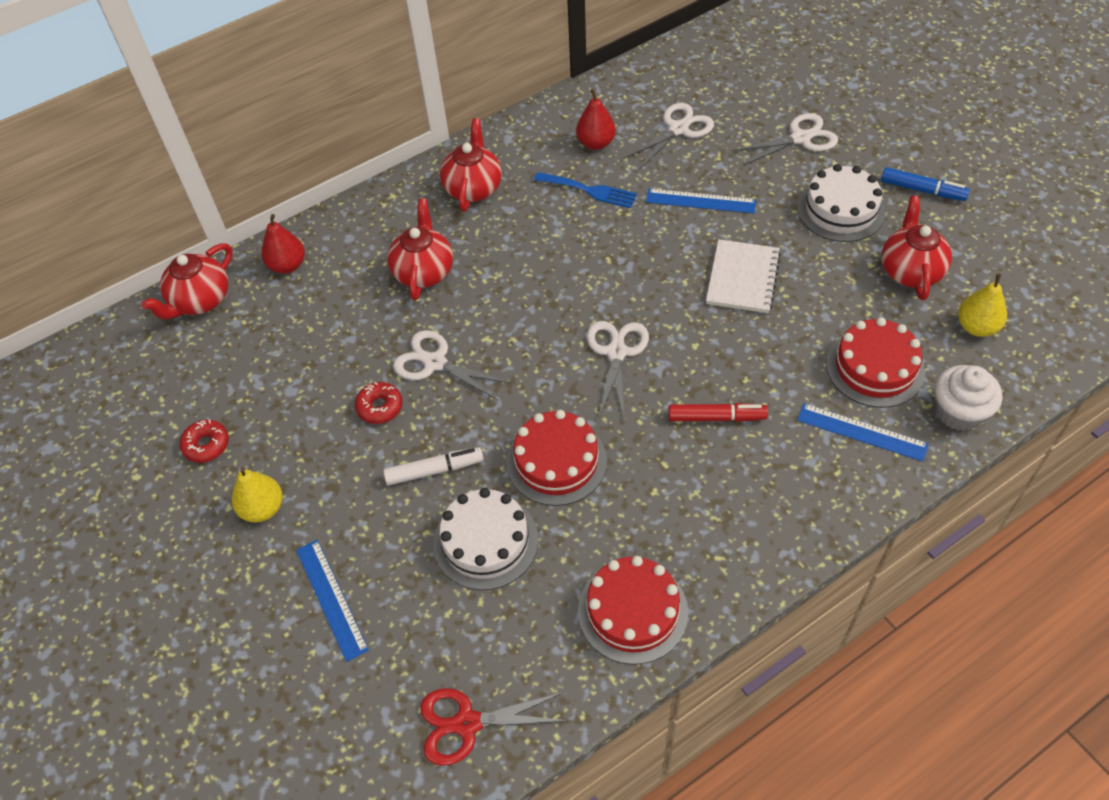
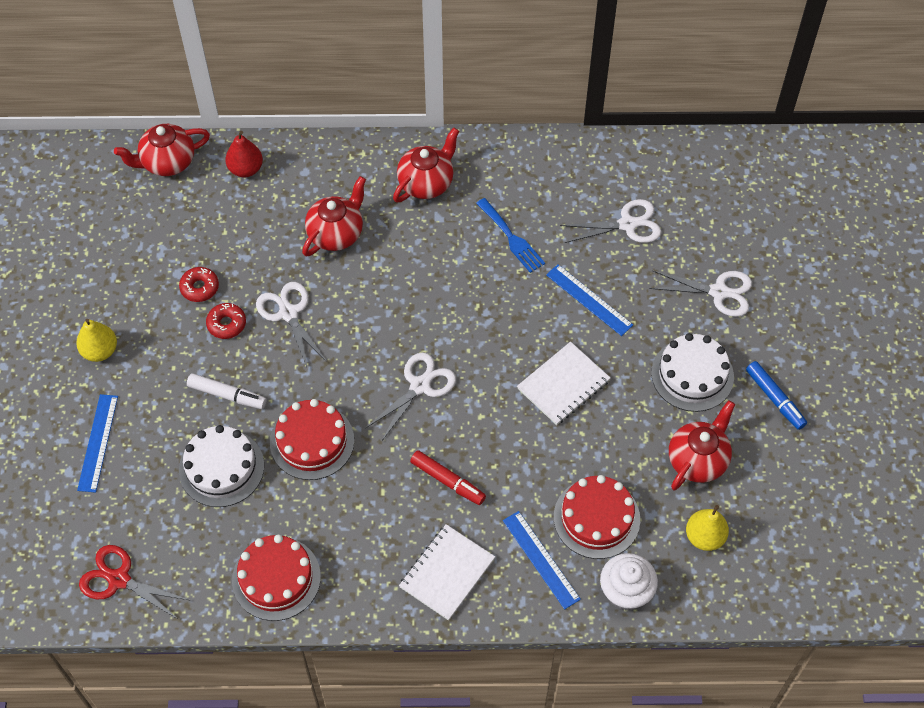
camera: 30 degrees right, 5 degrees up
(206, 445) = (96, 280): red donut -> red donut (199, 287)
(596, 143) = (552, 198): red pear -> none
(791, 498) = (447, 573): none -> white notebook

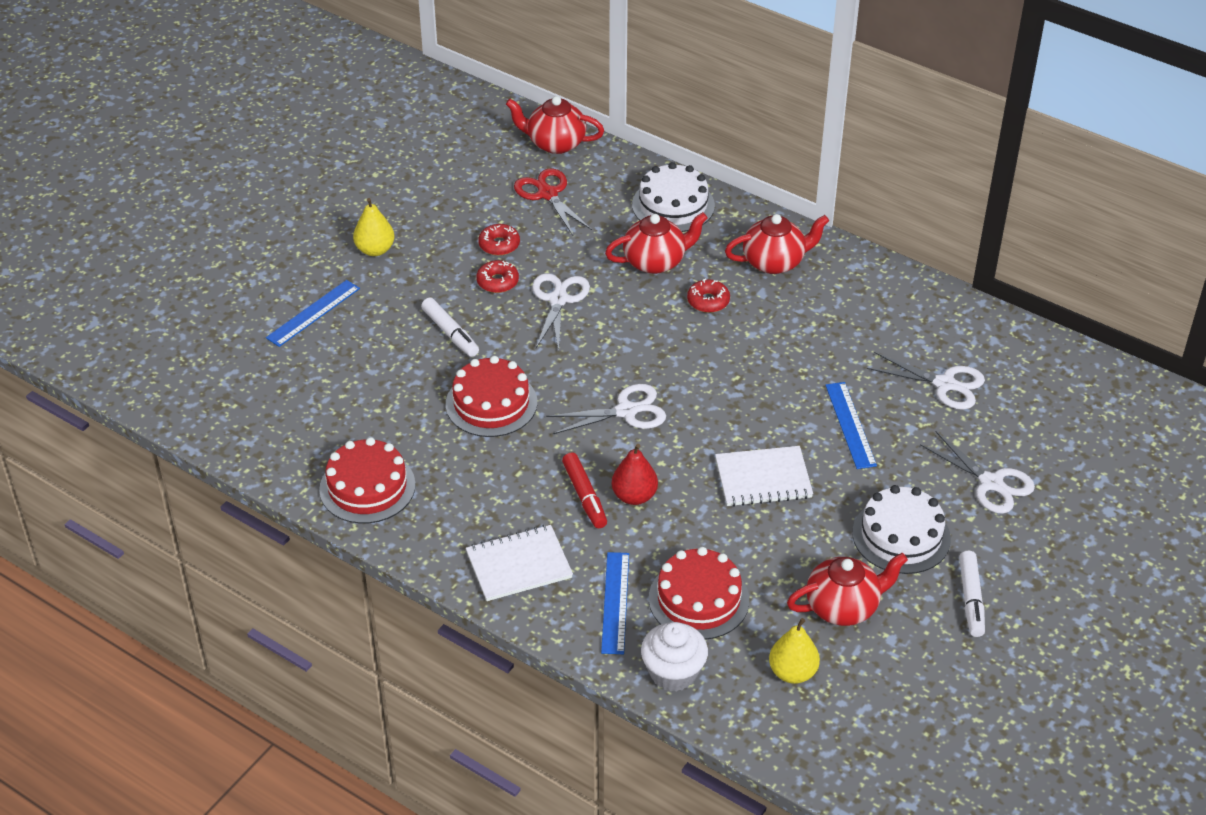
camera: 35 degrees right, 15 degrees down
(119, 579) = (239, 418): red scissors -> red scissors (547, 194)
(221, 468) = (396, 383): white cake -> white cake (673, 205)
(246, 169) = (618, 178): red pear -> red pear (634, 496)
(404, 248) = (708, 301): none -> red donut
(511, 238) = (818, 341): blue fork -> none
(774, 398) = (971, 599): blue marker -> white marker

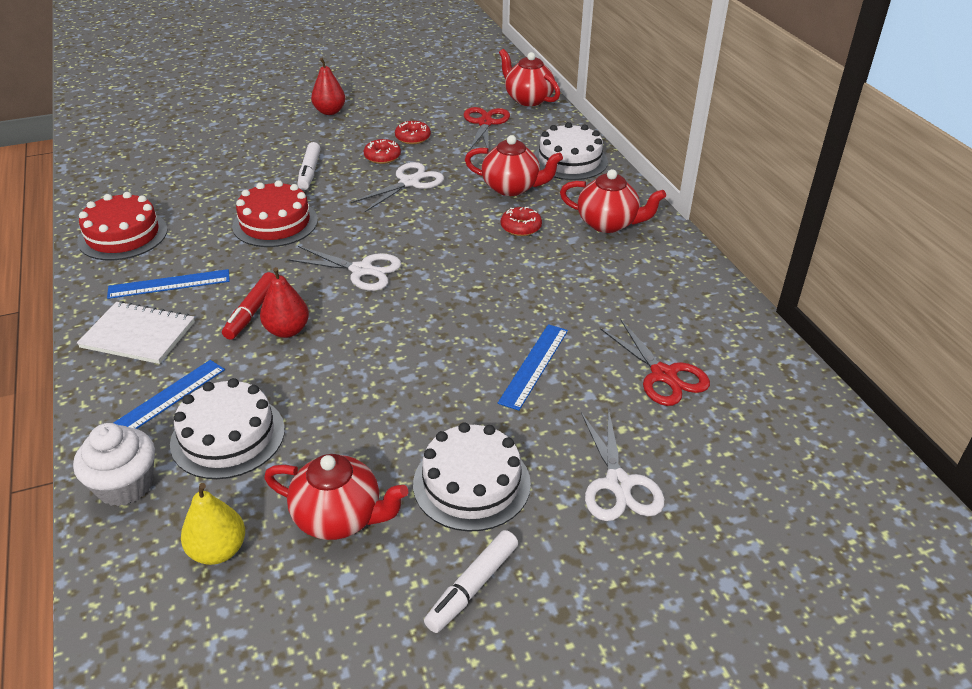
camera: 35 degrees right, 5 degrees down
(313, 313) = (243, 128): blue ruler -> blue ruler (169, 284)
(375, 250) = (329, 111): yellow pear -> red pear
(698, 599) = (228, 436): red cake -> white cake
(763, 478) = (405, 369): white notebook -> none
(944, 384) = (663, 375): white scissors -> red scissors

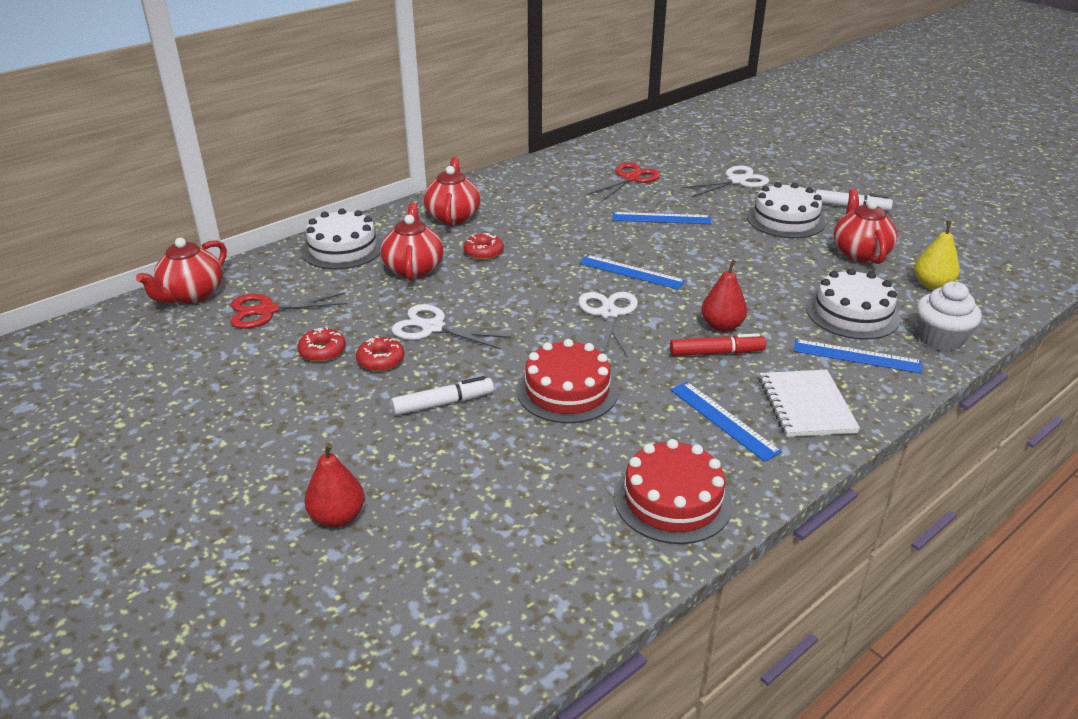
camera: 110 degrees left, 5 degrees down
(329, 111) = (261, 442): red pear -> red pear (337, 517)
(425, 305) = (631, 272): none -> blue ruler

